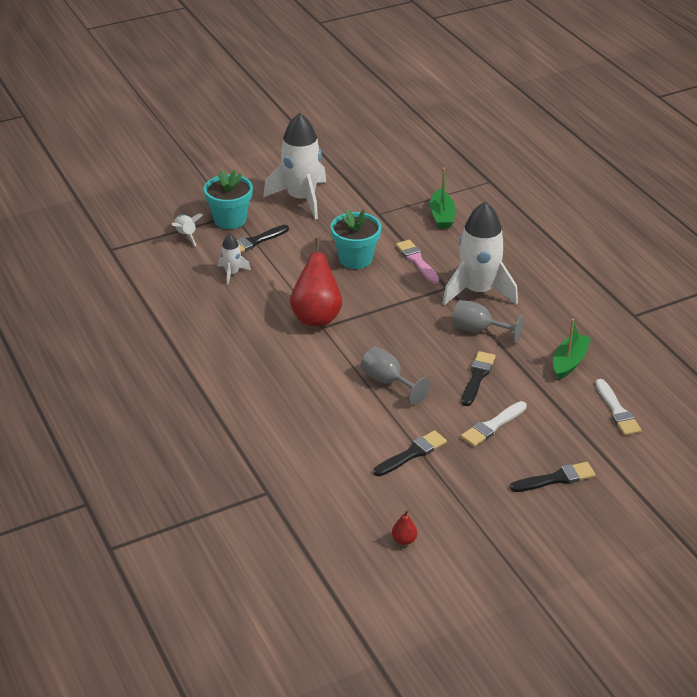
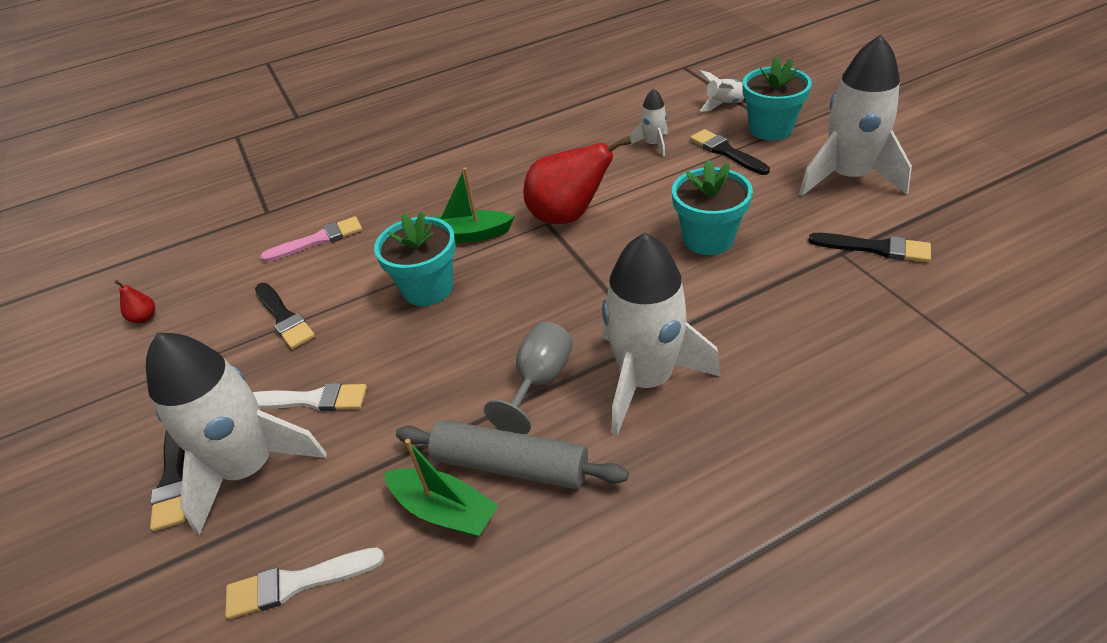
camera: 95 degrees right, 5 degrees up
(388, 382) = (428, 288): grey goblet -> turquoise flower pot
(417, 260) = (719, 302): pink brush -> pink brush (318, 240)
(442, 216) = (866, 326): green boat -> green boat (469, 235)
(477, 377) = (423, 381): black brush -> black brush (875, 248)
(492, 426) = (311, 400): white brush -> white brush turned 135 degrees clockwise
(539, 340) = (510, 465): none -> grey rolling pin
(547, 444) = (249, 468): none -> white rocket

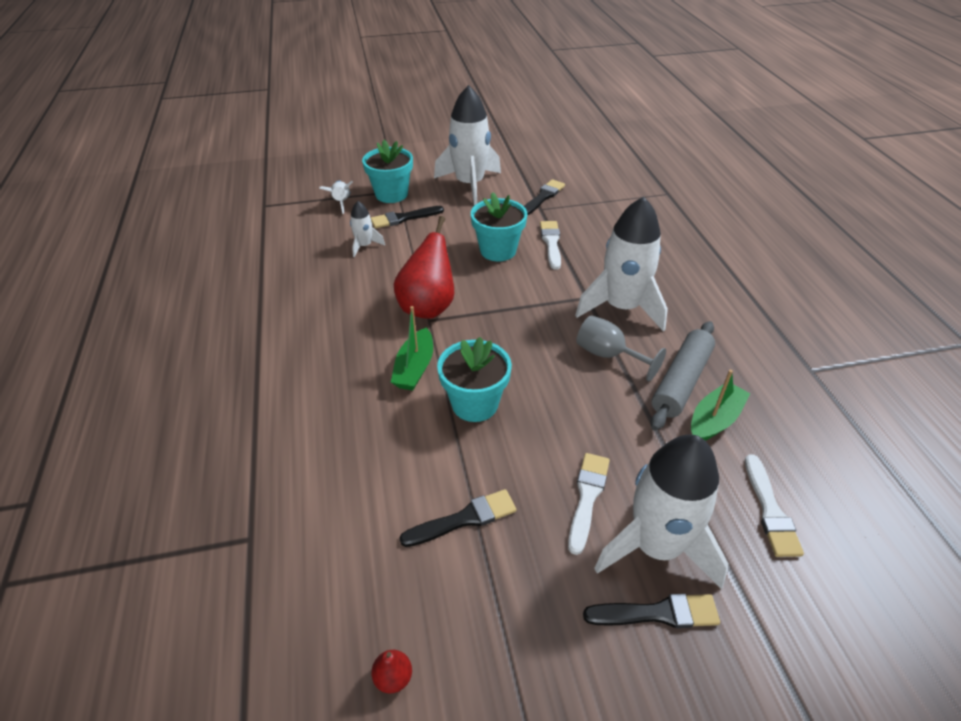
camera: 80 degrees left, 0 degrees up
(318, 240) = (346, 486): pink brush -> none
(759, 281) = (551, 243): none -> white brush

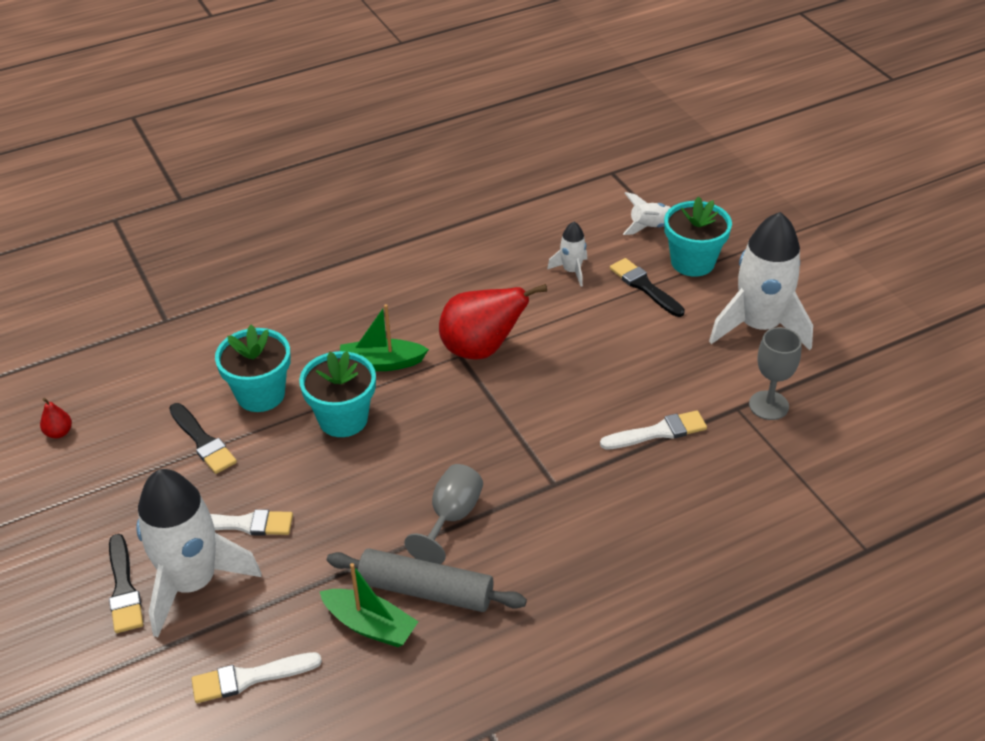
camera: 75 degrees right, 0 degrees up
(498, 250) = (616, 384): turquoise flower pot -> turquoise flower pot (260, 394)
(543, 197) = (768, 405): black brush -> grey goblet
(622, 307) = (547, 521): white rocket -> none

